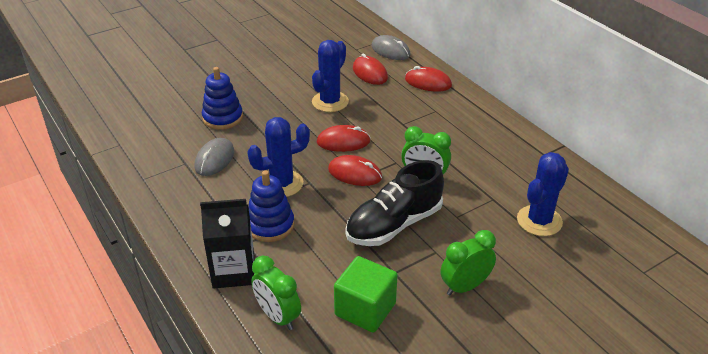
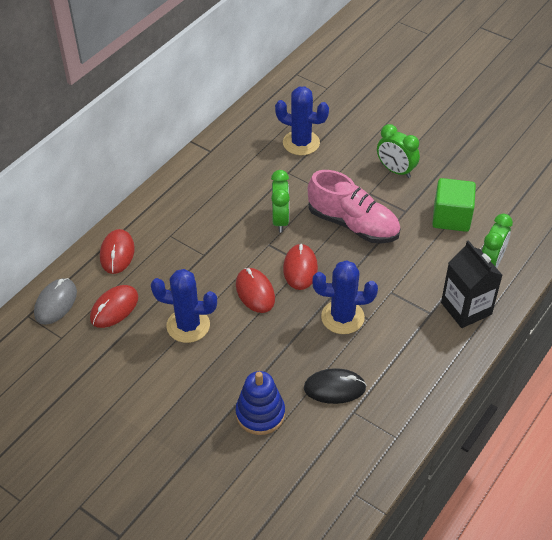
camera: 110 degrees left, 10 degrees up
(214, 159) = (334, 388): grey mouse -> black mouse
(270, 225) = (401, 305): blue stacking toy -> none
(282, 184) = (342, 317): blue cactus -> blue cactus turned 45 degrees counterclockwise
(394, 225) = (353, 224): black shoe -> pink shoe

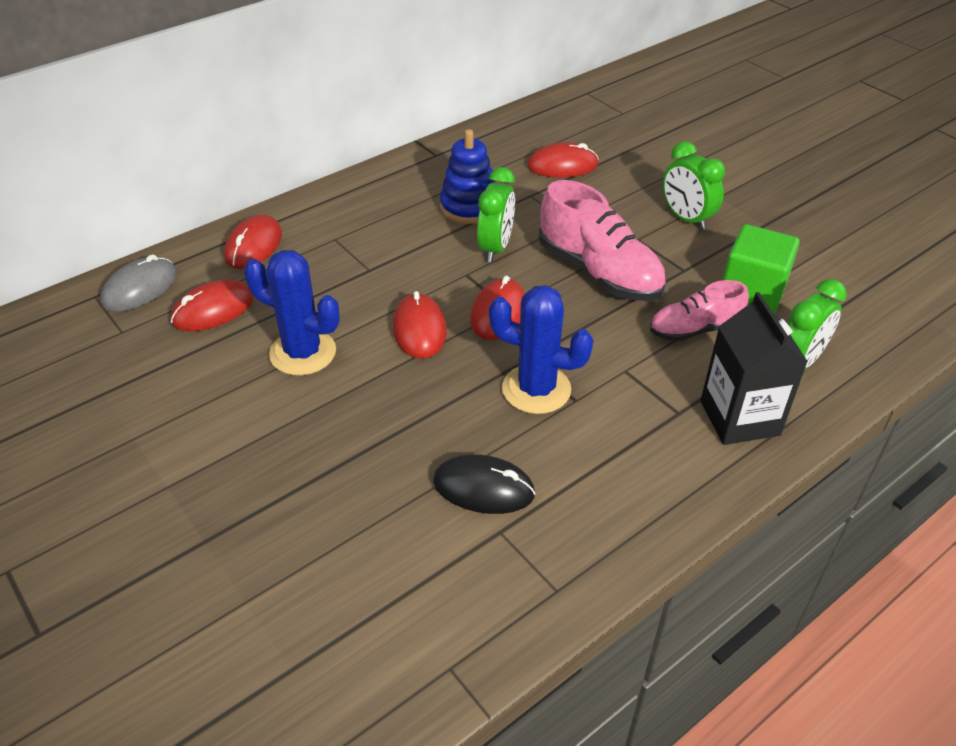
camera: 15 degrees right, 5 degrees down
(260, 414) = (350, 499): blue stacking toy -> blue stacking toy (469, 207)
(301, 143) = (562, 165): blue cactus -> red mouse
(424, 254) = (694, 329): none -> pink shoe

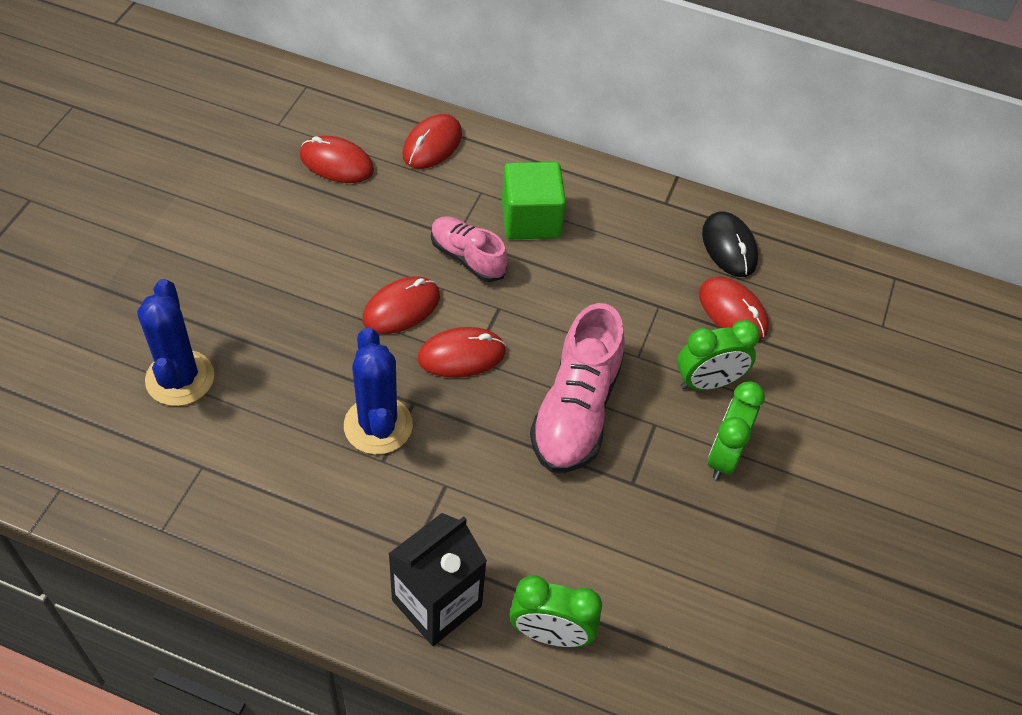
camera: 55 degrees right, 10 degrees up
(140, 288) = (332, 106): grey mouse -> none
(253, 246) = (432, 144): red mouse -> red mouse turned 45 degrees counterclockwise
(303, 353) = (323, 244): blue cactus -> blue cactus (180, 378)
(469, 207) = (601, 266): blue stacking toy -> none
(483, 488) = (242, 435): black mouse -> black mouse (729, 247)
(495, 248) = (553, 313): green clock -> green clock (708, 382)
(694, 329) = (542, 523): pink shoe -> pink shoe (467, 257)
(752, 290) = (642, 557): green cube -> green cube (530, 219)

